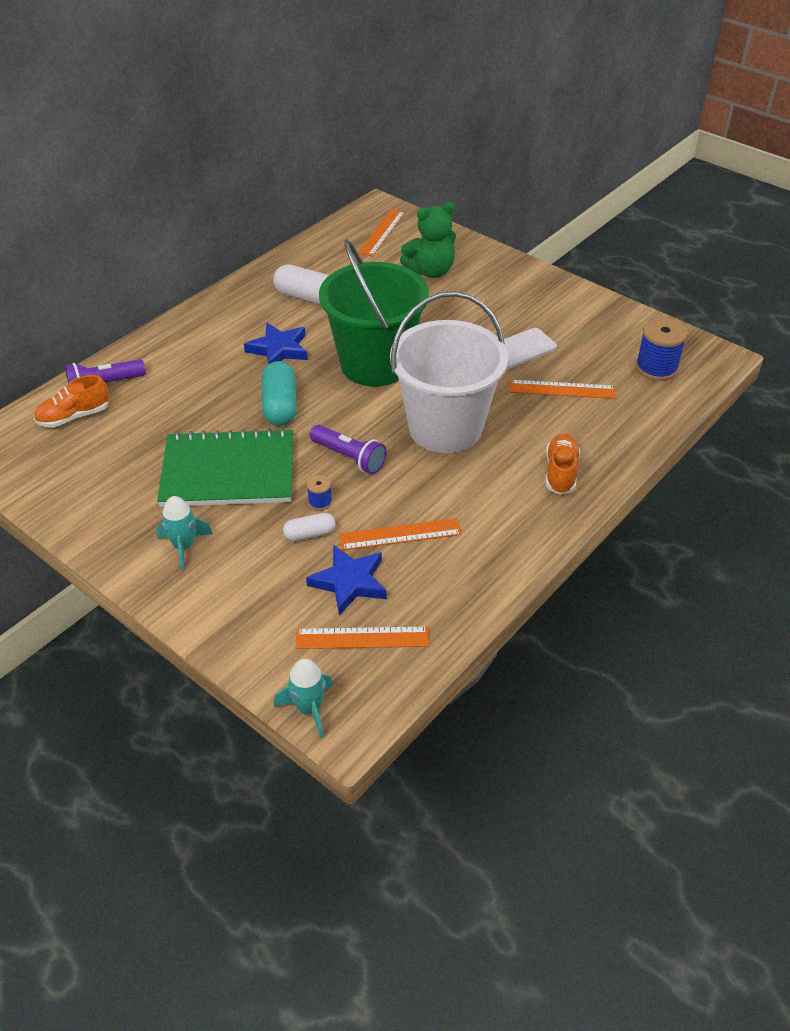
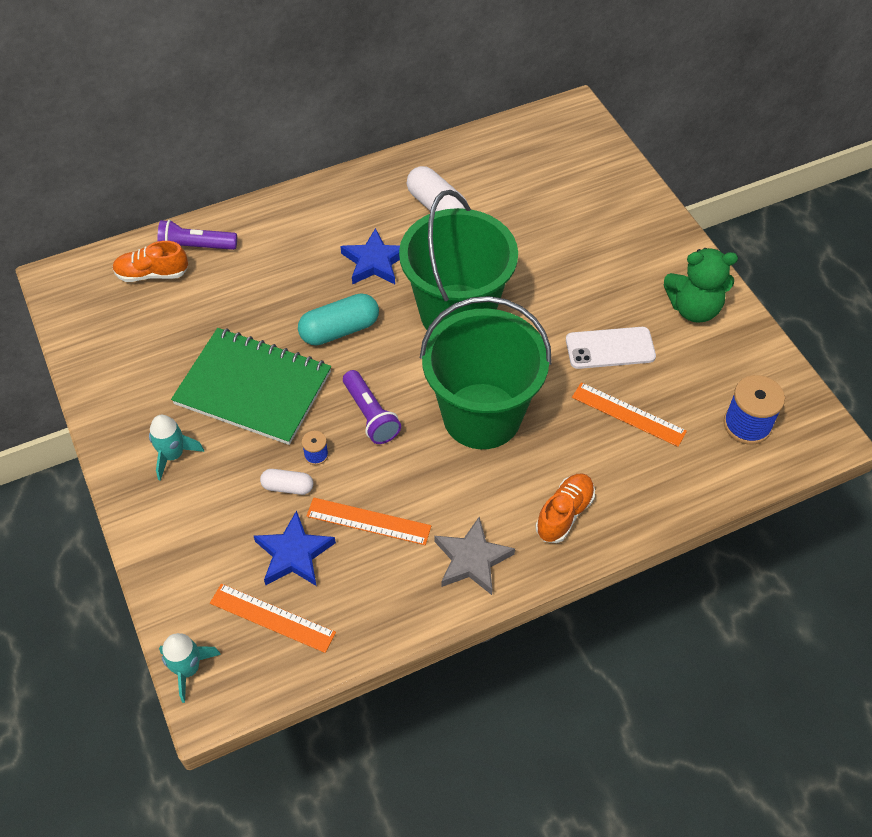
camera: 25 degrees right, 10 degrees up
(280, 406) = (340, 330): turquoise capsule -> turquoise capsule turned 45 degrees clockwise
(381, 232) = (558, 147): orange ruler -> none
(430, 271) = (580, 215): green teddy bear -> green teddy bear (694, 308)
(445, 428) = (482, 416): white bucket -> green bucket
(508, 531) = (472, 559): none -> grey star

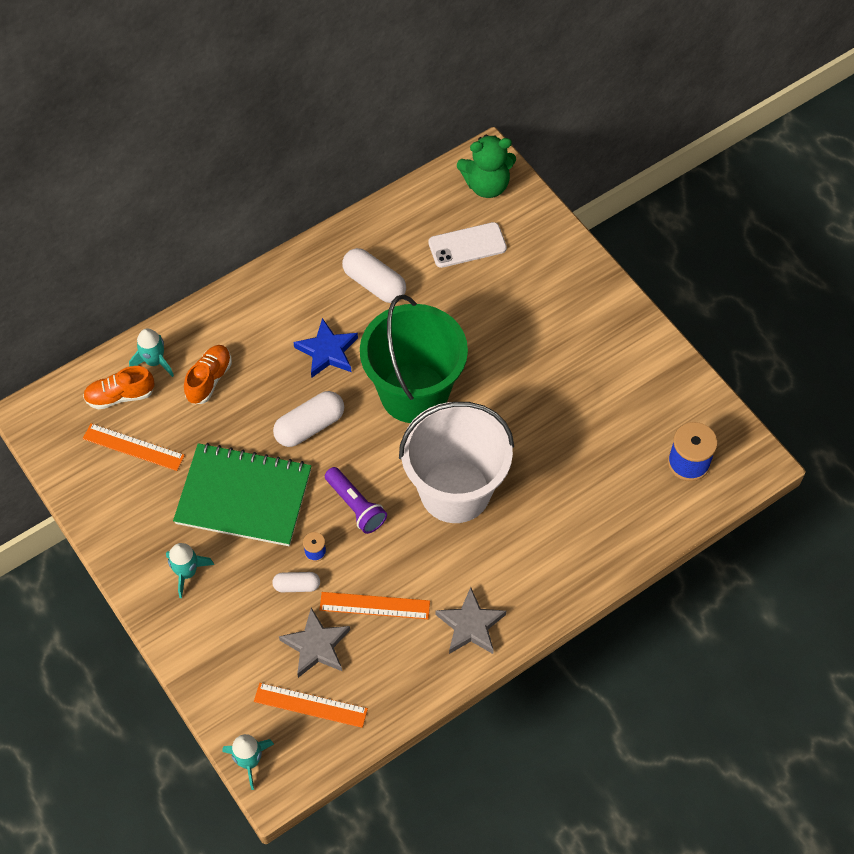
camera: 10 degrees left, 5 degrees up
(196, 247) = (154, 361): purple flashlight -> turquoise rocket
(294, 554) = (316, 646): blue star -> grey star
(340, 330) = (310, 426): turquoise capsule -> white capsule
(482, 416) = (455, 491): green bucket -> white bucket
(564, 514) = (542, 571): orange shoe -> orange shoe (209, 379)
(610, 348) = (558, 407): white phone -> white phone (467, 245)
(628, 414) = (584, 469): orange ruler -> orange ruler (133, 447)
(694, 308) = (628, 355): green teddy bear -> green teddy bear (486, 185)

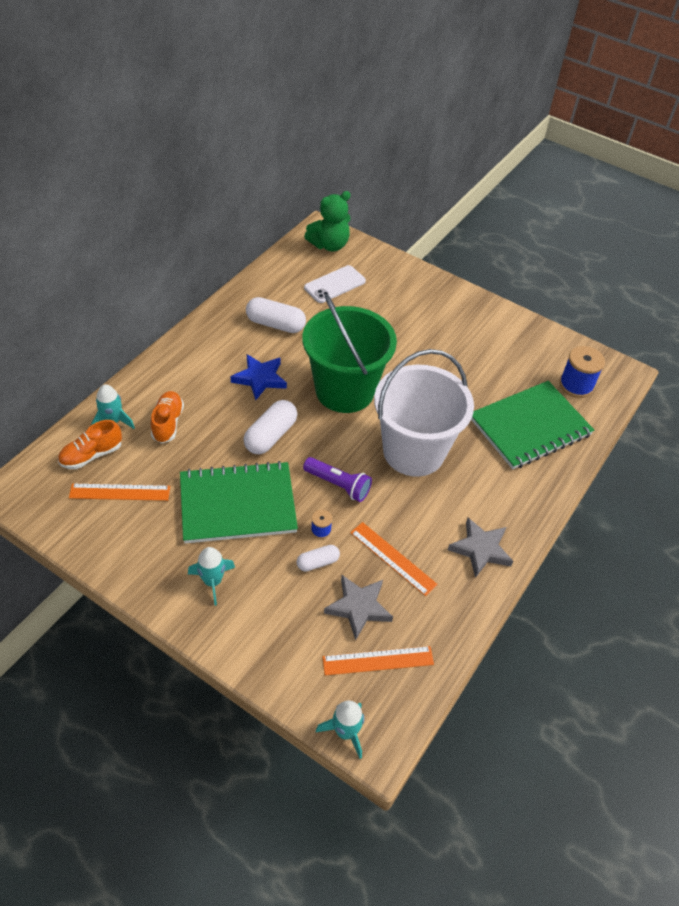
camera: 25 degrees left, 10 degrees down
(374, 605) = (393, 558): orange ruler -> orange ruler turned 60 degrees clockwise
(603, 499) = (529, 426): none -> green notebook

